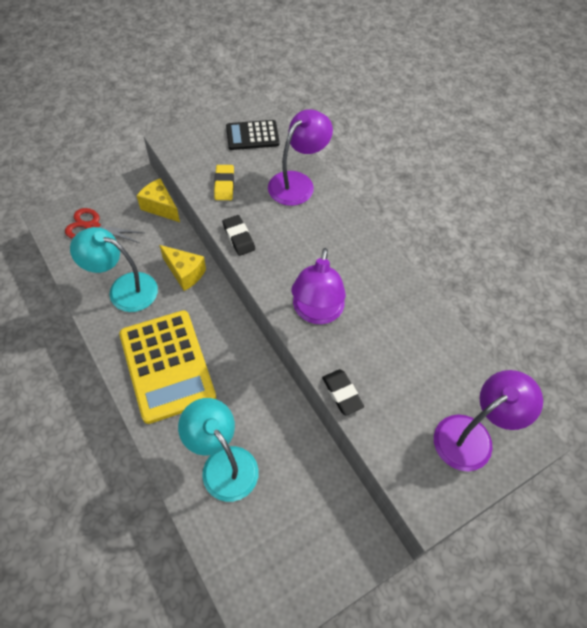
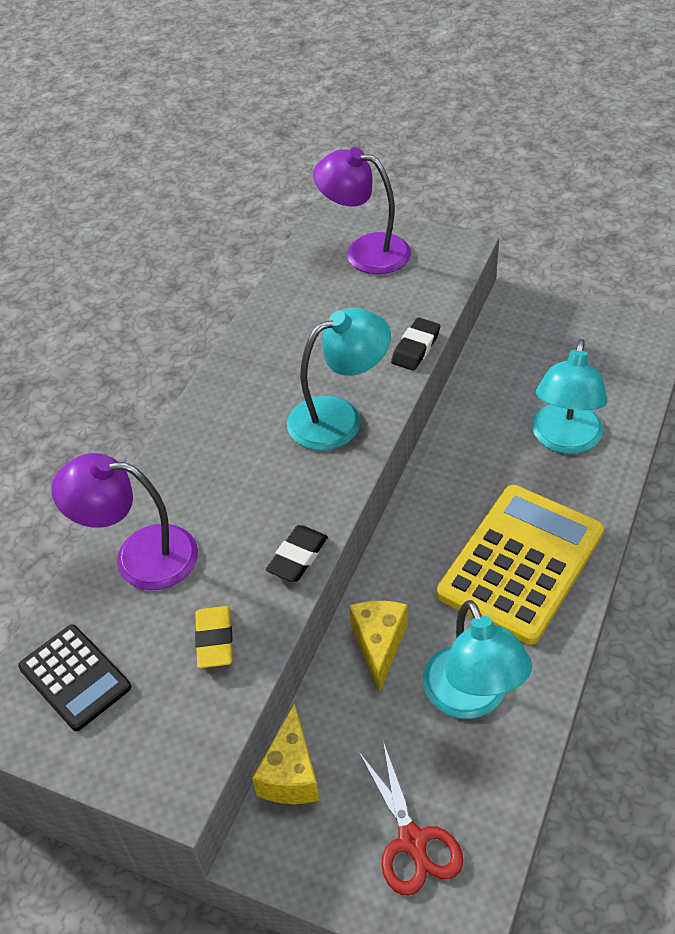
camera: 120 degrees left, 10 degrees down
(224, 185) = (215, 640): yellow eraser -> yellow eraser turned 60 degrees counterclockwise
(316, 312) = (339, 417): purple lamp -> turquoise lamp

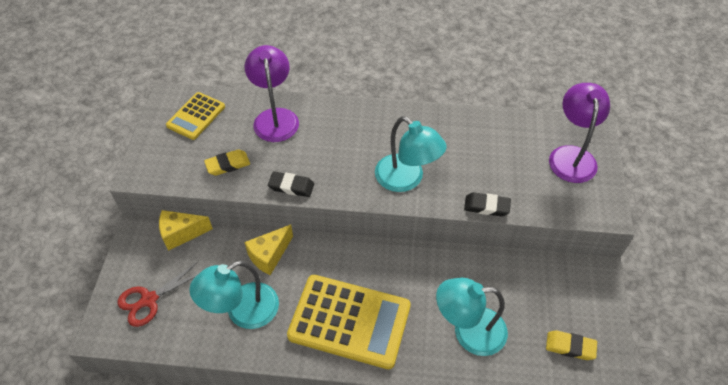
camera: 70 degrees right, 5 degrees up
(75, 677) = (196, 116): black calculator -> yellow calculator
(379, 645) = (269, 256): yellow cheese -> yellow cheese turned 150 degrees clockwise
(604, 355) = (570, 346): none -> yellow eraser

